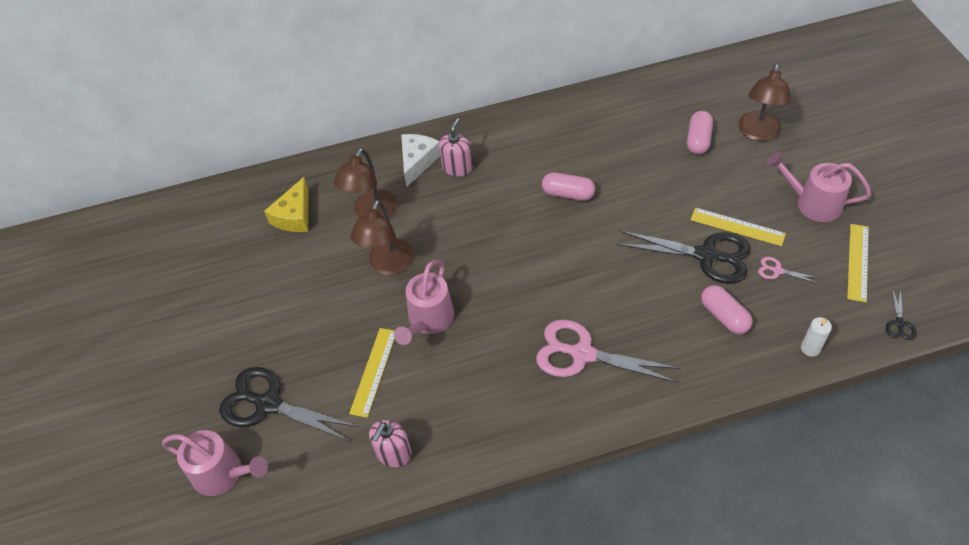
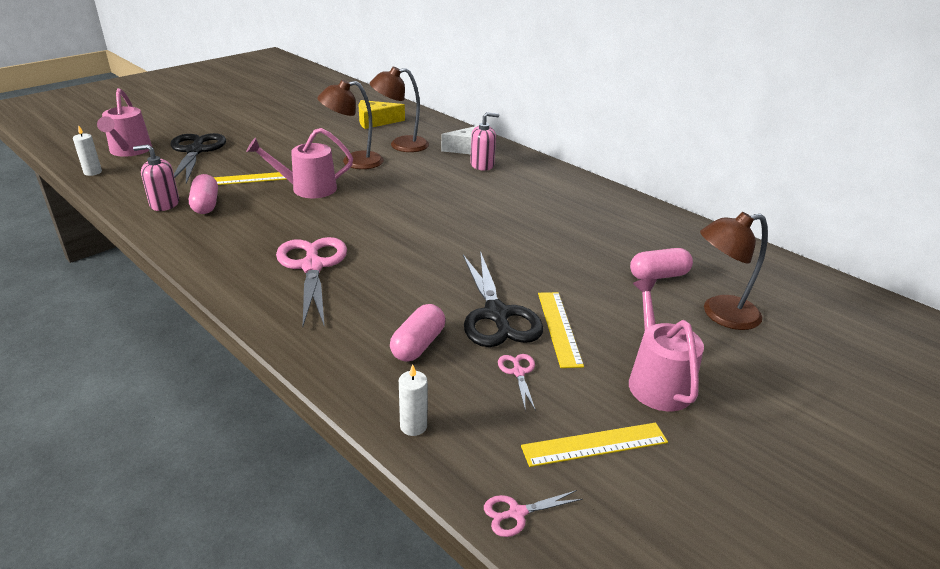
camera: 55 degrees right, 20 degrees down
(265, 518) = (93, 172): none -> white candle
(568, 194) = (503, 218): pink capsule -> pink capsule (206, 205)
(899, 323) = (517, 513): black scissors -> pink scissors

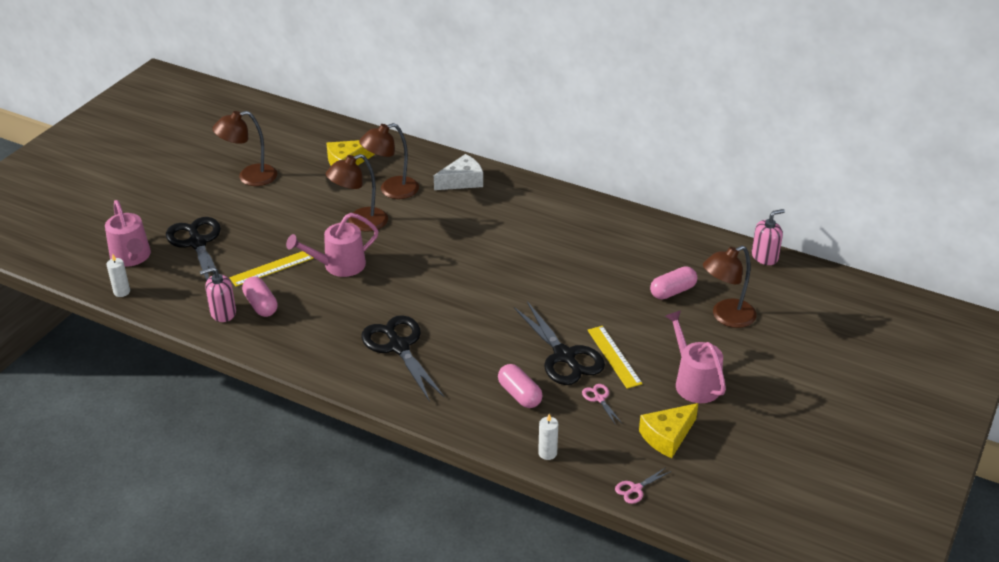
camera: 15 degrees left, 5 degrees up
(283, 118) = (249, 177): none -> brown lamp
(312, 266) = (399, 347): pink scissors -> black scissors
(418, 345) = (519, 394): pink capsule -> pink capsule turned 45 degrees counterclockwise
(482, 165) = (481, 200): pink soap dispenser -> pink soap dispenser (764, 257)
(594, 444) = (667, 436): yellow ruler -> yellow cheese

